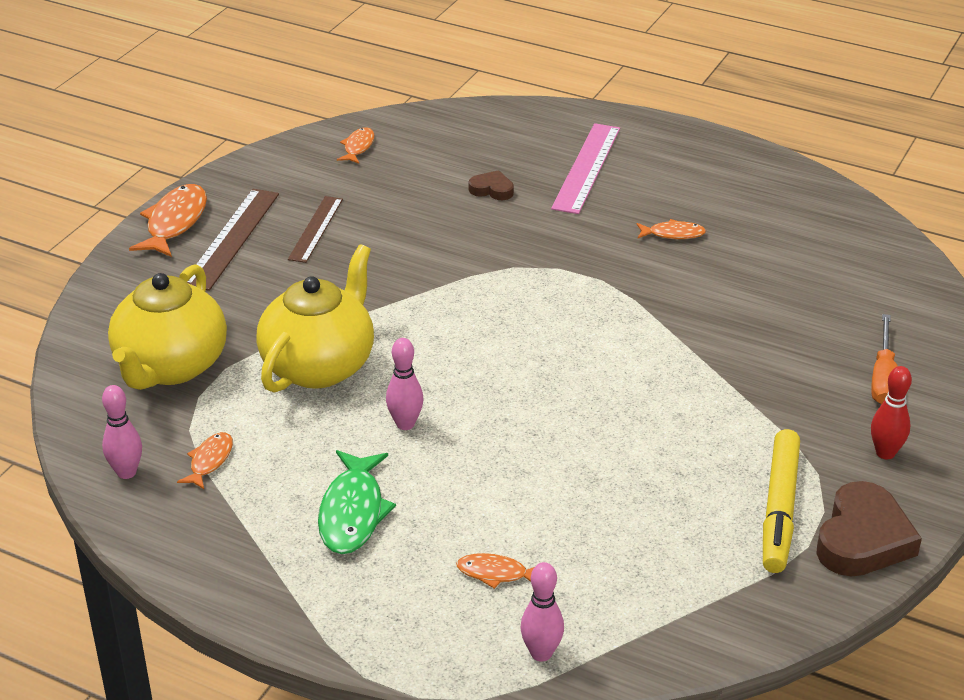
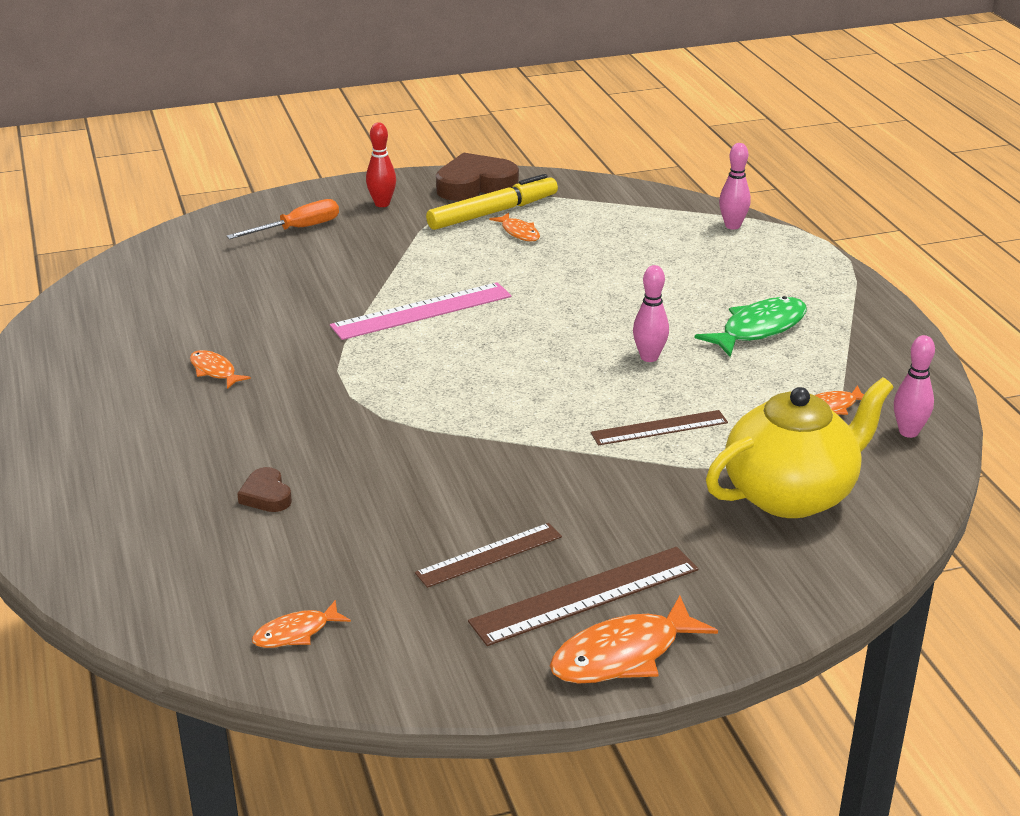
camera: 135 degrees left, 5 degrees down
(319, 366) = (659, 428): yellow teapot -> brown ruler
(496, 573) = (707, 262): orange fish -> orange fish (519, 232)
(586, 168) = (148, 465): pink ruler -> pink ruler (422, 311)

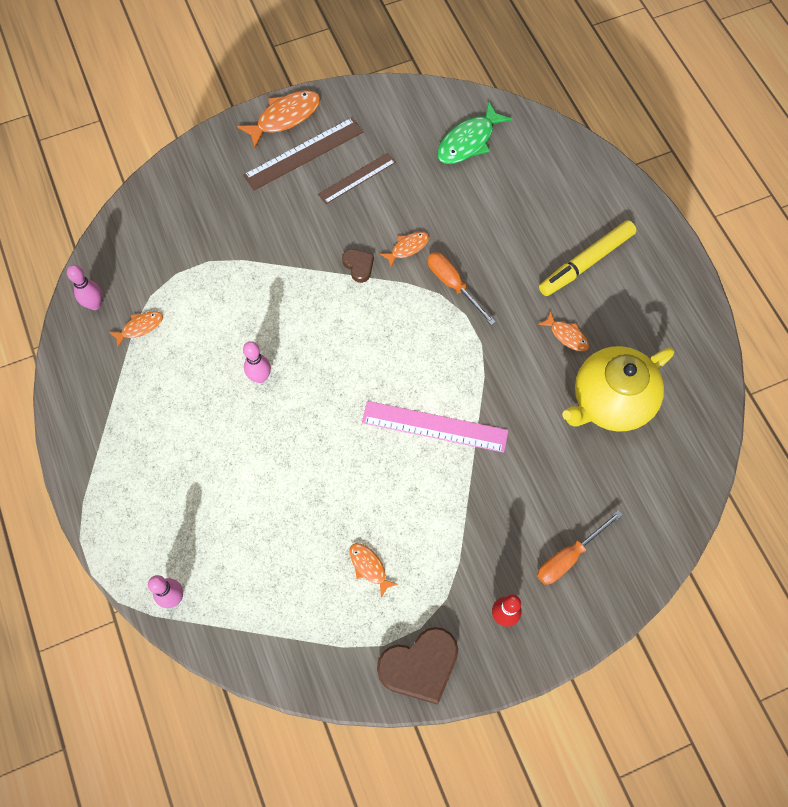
camera: 175 degrees right, 35 degrees up
(266, 495) = (493, 215): brown heart -> brown heart (358, 266)
(296, 633) = (448, 119): orange fish -> orange fish (407, 248)
(358, 424) = (453, 285): none -> orange screwdriver
(422, 311) = (434, 426): pink ruler -> pink ruler turned 45 degrees clockwise
(493, 213) = (396, 605): yellow marker -> yellow marker (586, 262)
(659, 428) = (257, 296): brown ruler -> none
(759, 329) = (175, 422): green fish -> green fish (468, 141)
(791, 494) = (182, 239): yellow teapot -> yellow teapot (610, 401)

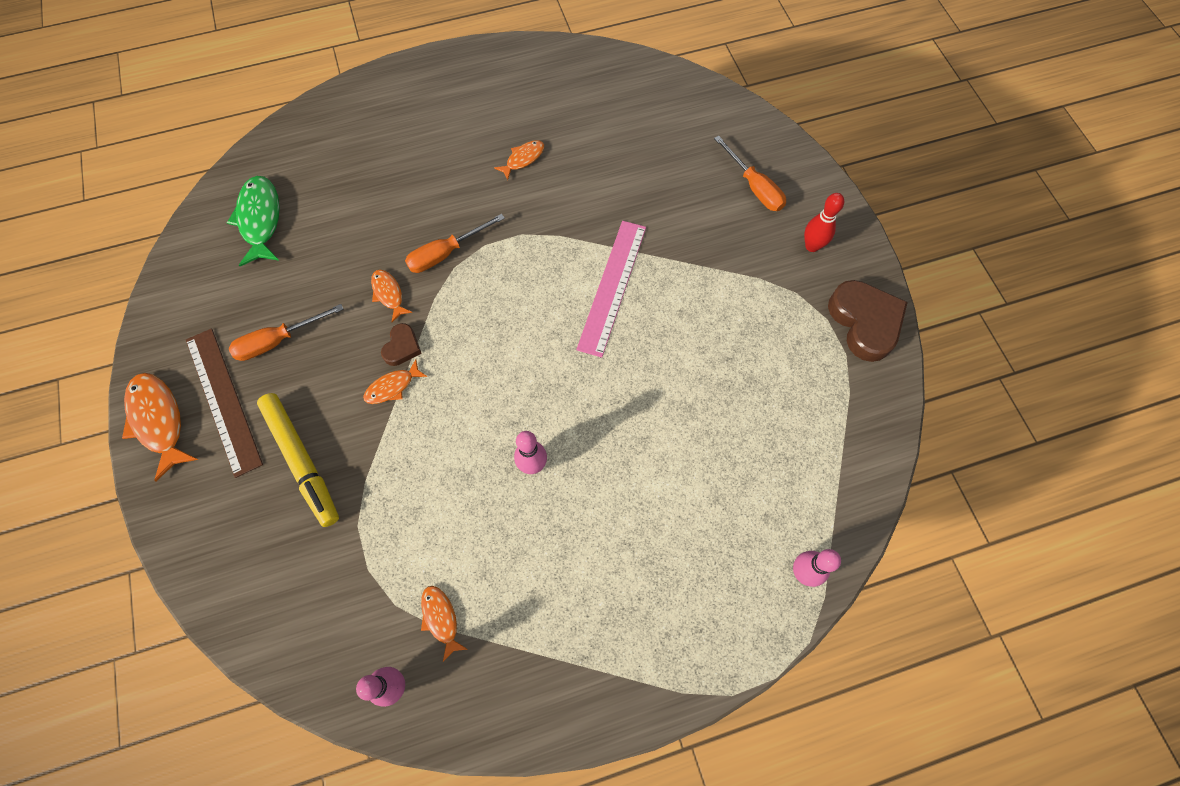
camera: 85 degrees left, 0 degrees up
(357, 178) = (278, 341): brown ruler -> orange screwdriver
(358, 266) = (402, 347): brown heart -> brown heart turned 135 degrees clockwise
(369, 567) = (765, 361): orange fish -> orange fish (392, 387)
(468, 141) = (260, 220): green fish -> green fish turned 150 degrees counterclockwise
(586, 262) = (442, 132): yellow marker -> yellow marker (302, 461)
(610, 401) = (599, 134): yellow teapot -> none

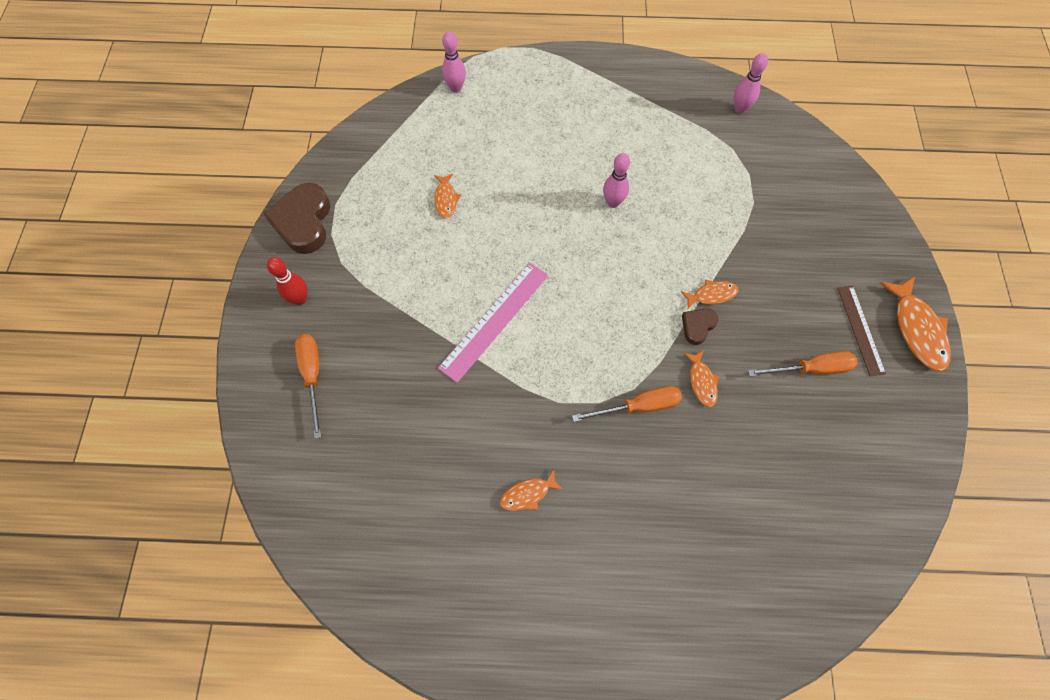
camera: 160 degrees left, 0 degrees up
(223, 400) = (860, 329): brown ruler -> brown ruler, size x0.66
(260, 220) = (827, 514): green fish -> none
(302, 461) = (793, 260): yellow marker -> none
(441, 619) = (703, 133): orange fish -> orange fish (446, 199)

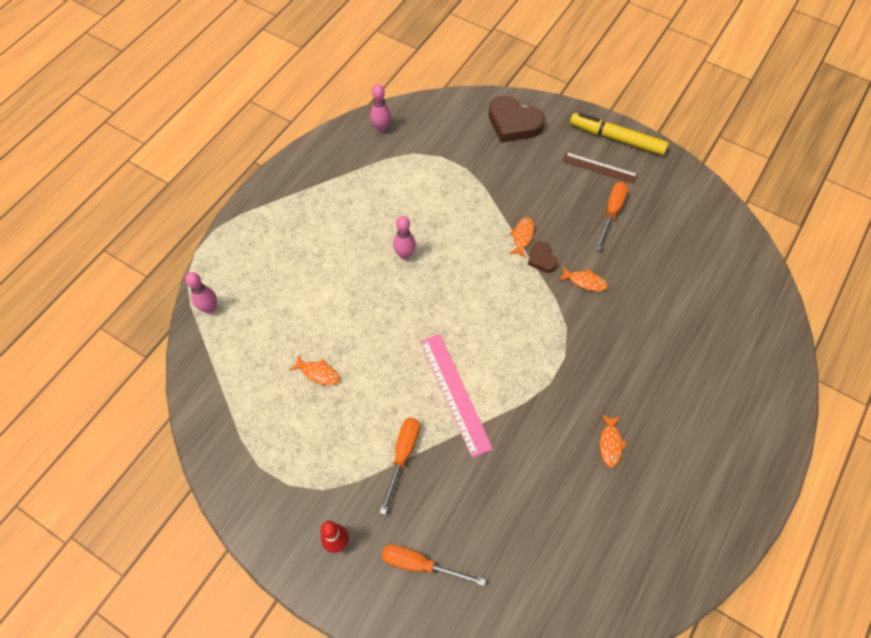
camera: 60 degrees left, 5 degrees down
(303, 222) = (259, 504): brown heart -> brown heart (513, 123)
(638, 406) = (582, 332): orange screwdriver -> orange screwdriver (402, 456)
(916, 329) = (617, 138): orange fish -> yellow marker

